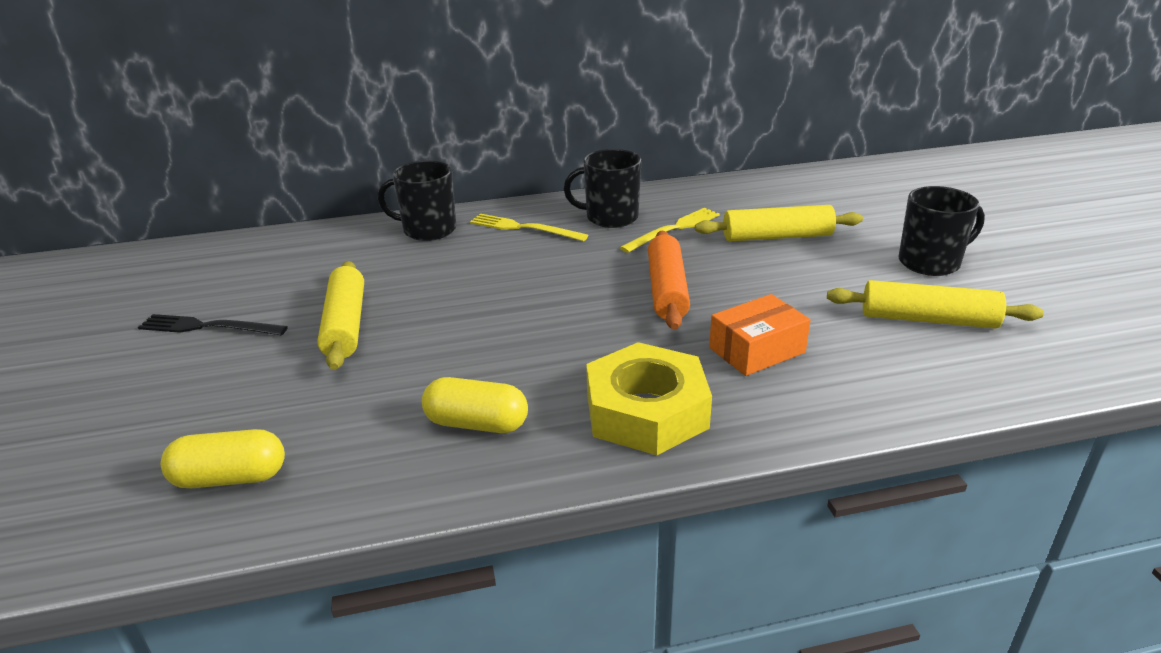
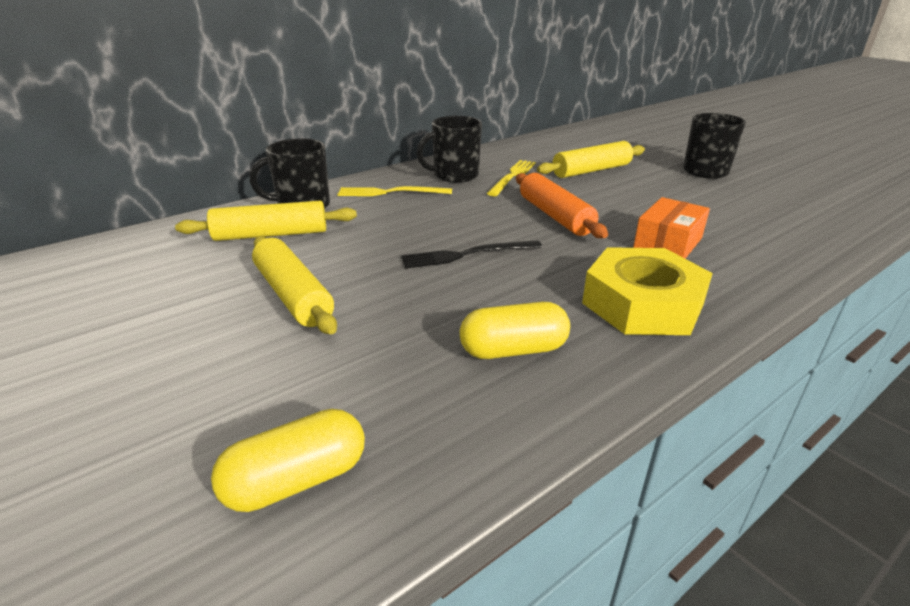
camera: 25 degrees left, 0 degrees up
(207, 327) = (128, 329): black fork -> black fork (466, 255)
(928, 319) = (748, 203): yellow rolling pin -> yellow rolling pin (271, 235)

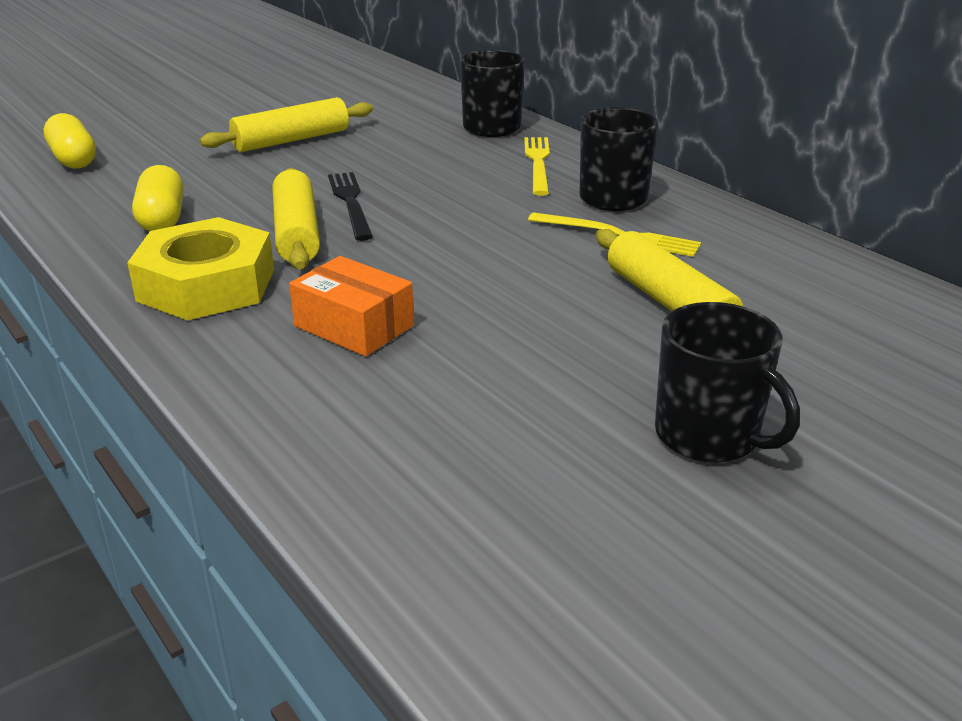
camera: 90 degrees right, 0 degrees up
(271, 235) = (416, 122): yellow rolling pin -> yellow rolling pin (296, 233)
(554, 216) = (457, 256): orange rolling pin -> none

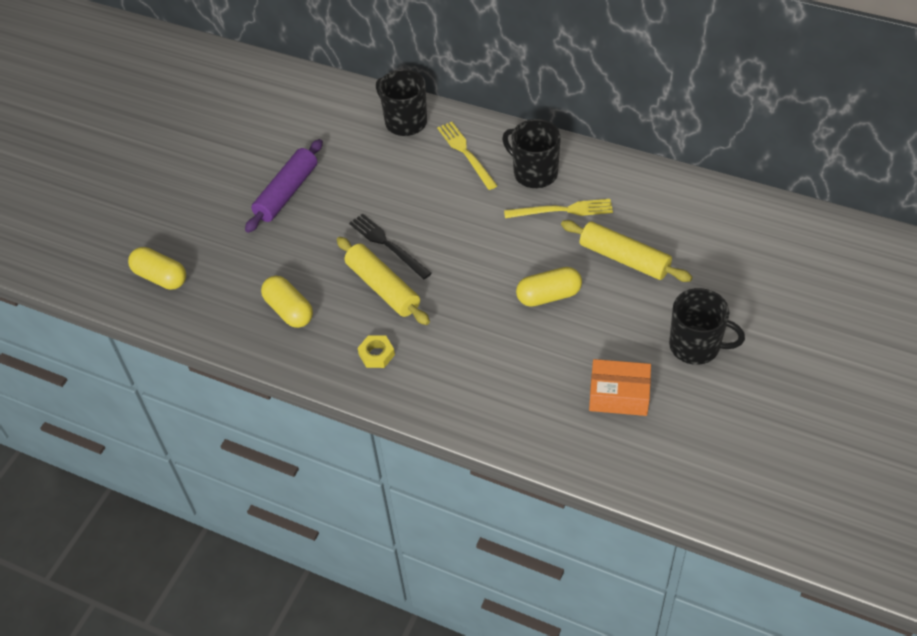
camera: 25 degrees left, 20 degrees up
(207, 285) = (376, 354): yellow nut -> yellow nut, size x0.43
(291, 140) = (287, 193): yellow rolling pin -> purple rolling pin
(354, 326) = (484, 349): orange box -> orange box (619, 395)
(511, 304) = (548, 296): none -> yellow capsule

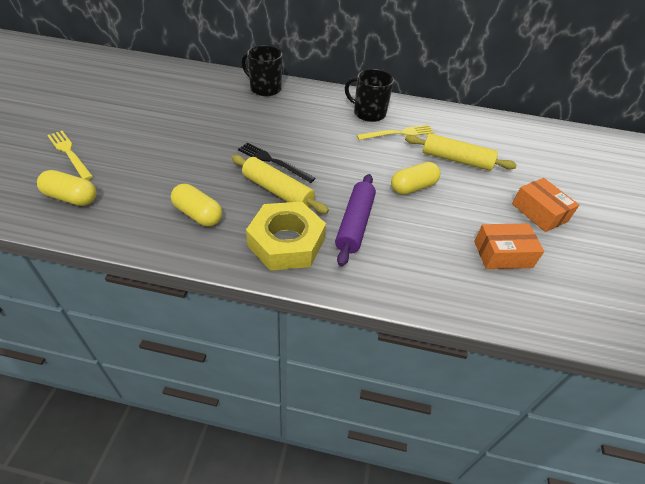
camera: 20 degrees left, 5 degrees down
(287, 193) = (182, 133): purple rolling pin -> purple rolling pin (355, 224)
(376, 354) = (286, 242): yellow nut -> yellow nut, size x2.34
(465, 153) = (315, 104): yellow fork -> yellow fork (69, 153)
(696, 346) = (539, 212): black mug -> orange box

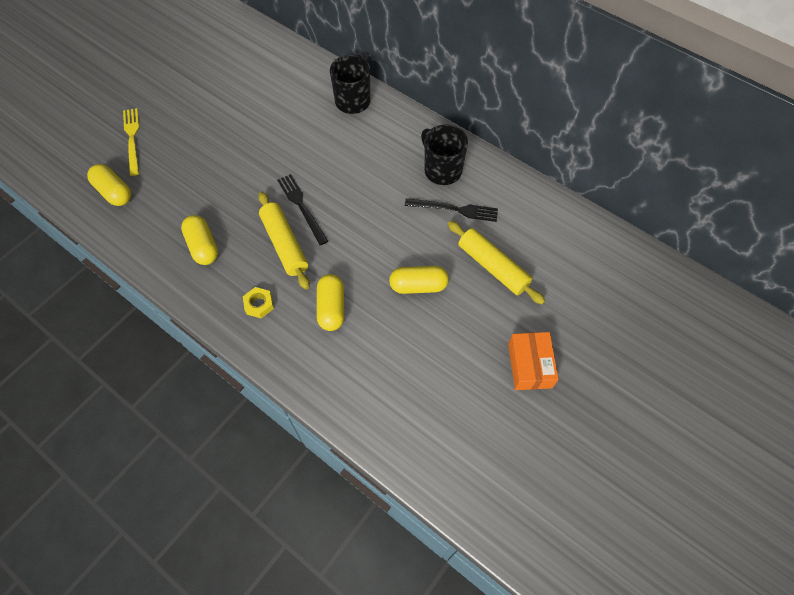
camera: 30 degrees right, 15 degrees up
(286, 242) = (259, 304): yellow nut -> yellow nut, size x0.43
(355, 224) = (331, 308): purple rolling pin -> yellow capsule
(398, 133) = (455, 209): yellow fork -> black fork
(502, 254) = (448, 396): orange box -> none

